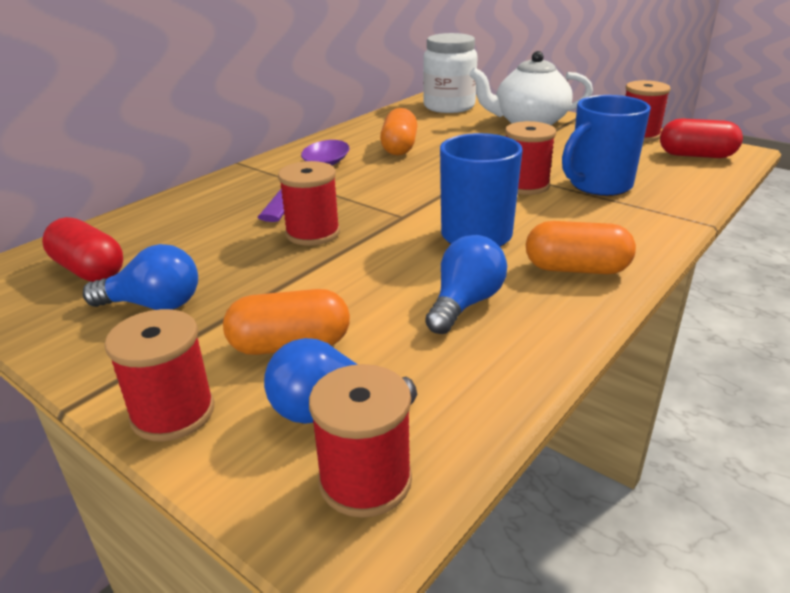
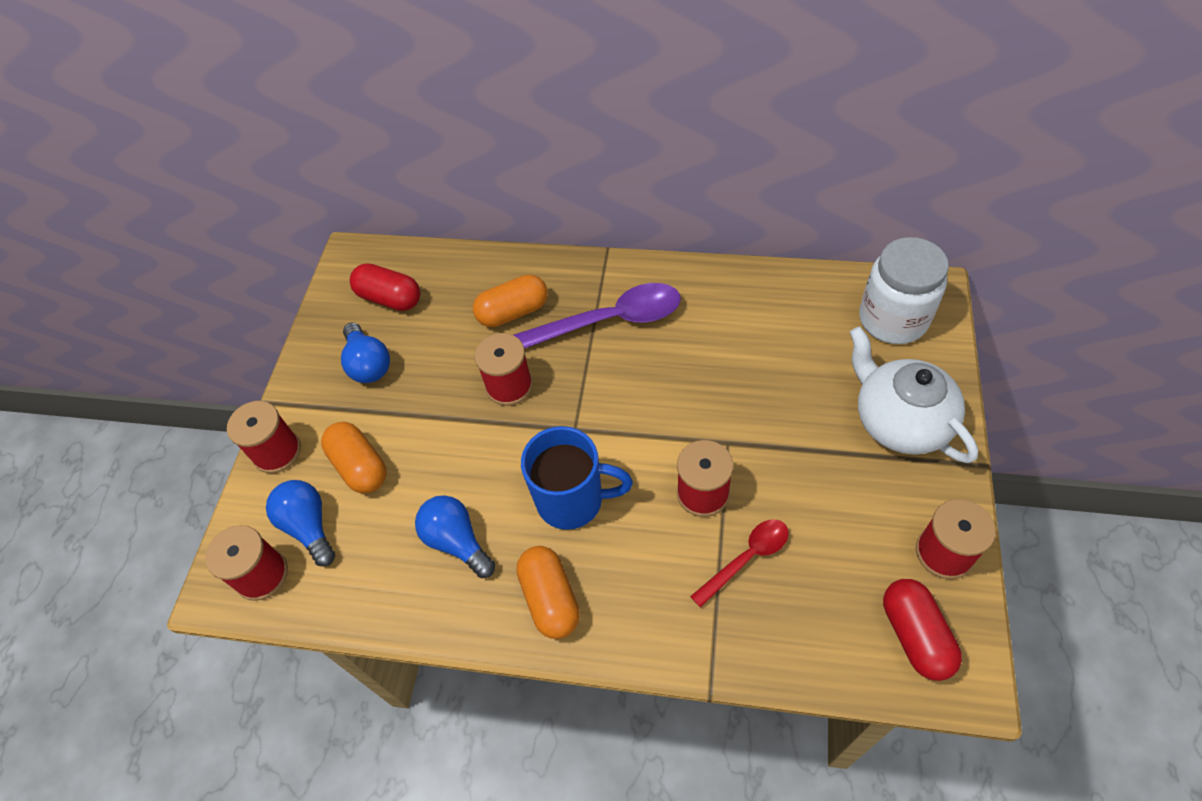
camera: 65 degrees right, 25 degrees up
(89, 270) = (390, 298): red capsule -> red capsule turned 75 degrees counterclockwise
(399, 147) = (728, 343): orange capsule -> orange capsule (513, 312)
(465, 303) = (457, 541): blue light bulb -> blue light bulb turned 135 degrees counterclockwise
(598, 185) = (746, 558): blue mug -> red spoon

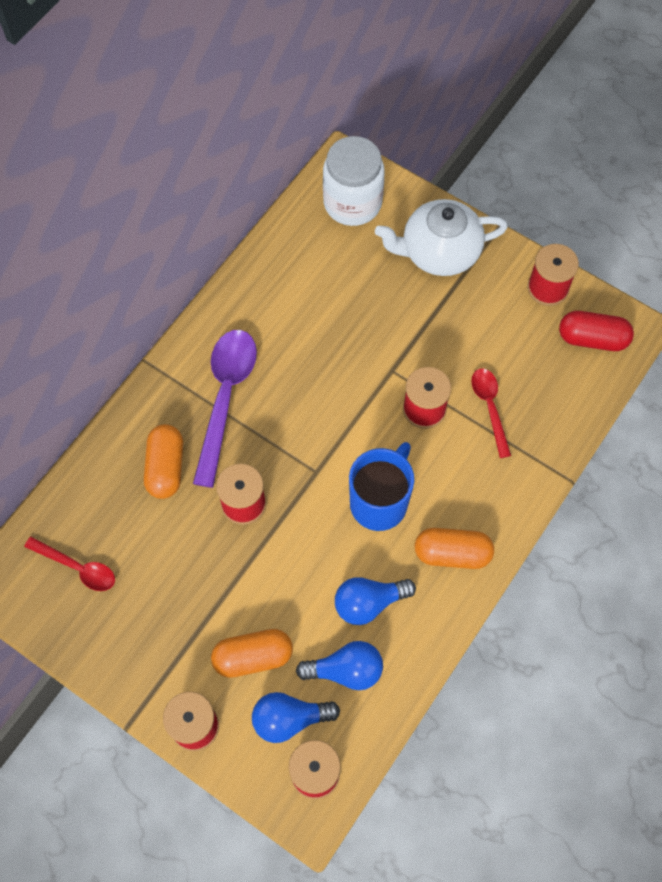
camera: 70 degrees left, 10 degrees up
(368, 364) = (145, 613): blue light bulb -> blue light bulb (346, 670)
(390, 298) = (77, 567): red capsule -> red spoon

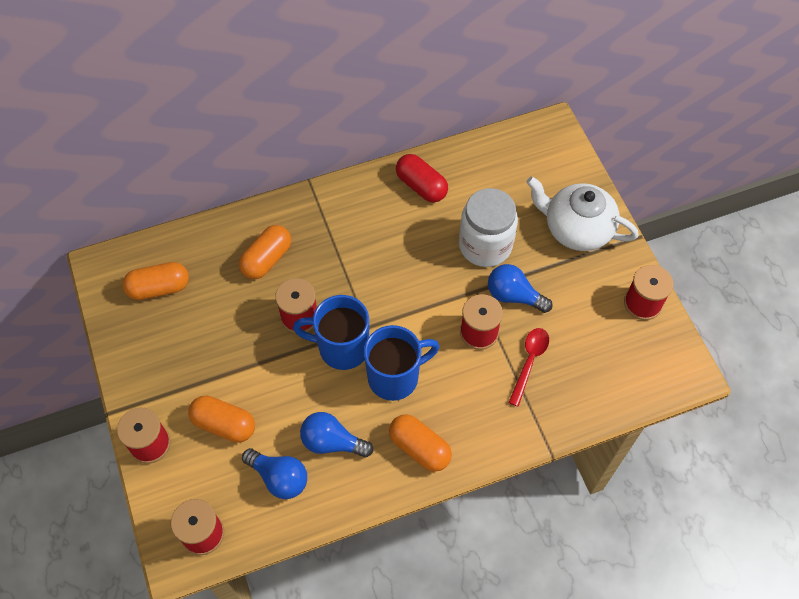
camera: 35 degrees right, 5 degrees down
(77, 567) = (159, 288): red spoon -> orange capsule
(225, 398) = (343, 238): purple spoon -> none
(289, 719) = (215, 484): blue light bulb -> blue light bulb (513, 296)
(308, 507) = (341, 347): none -> blue mug
(352, 203) = (538, 158): white jar -> white jar (485, 245)
(592, 339) = (650, 361): red capsule -> red capsule (421, 186)

